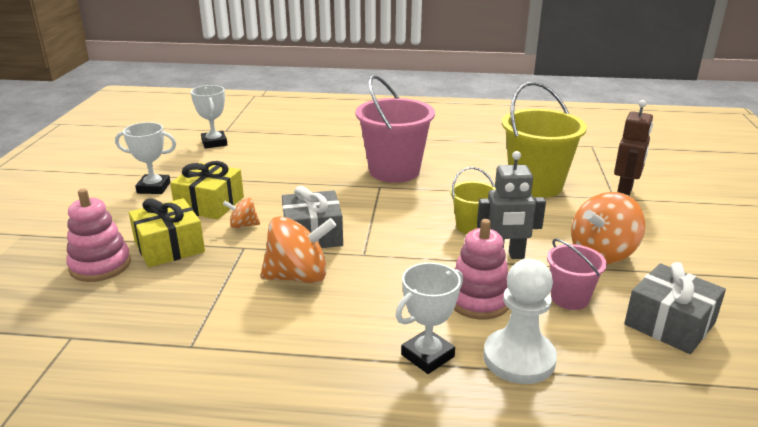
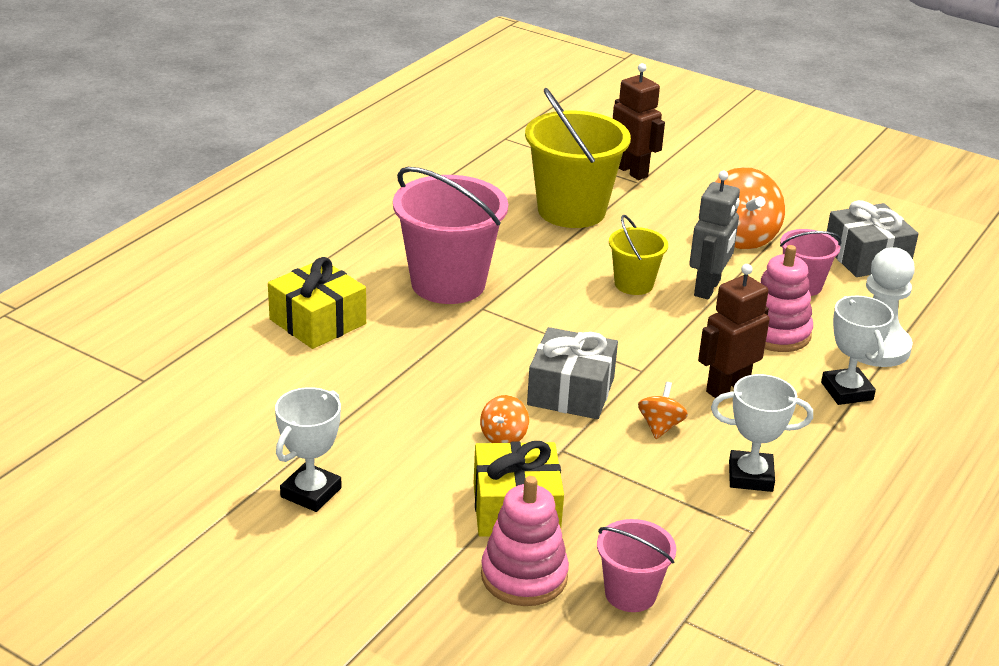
camera: 65 degrees left, 5 degrees up
(94, 308) = (630, 593): none -> pink bucket
(210, 204) = (415, 451): yellow gift -> yellow gift (317, 322)
(214, 143) = (188, 402): white trophy -> white trophy (750, 476)
(298, 277) = (660, 426): orange spinning top -> orange spinning top, size x0.51
(374, 294) = (727, 388): none -> brown robot

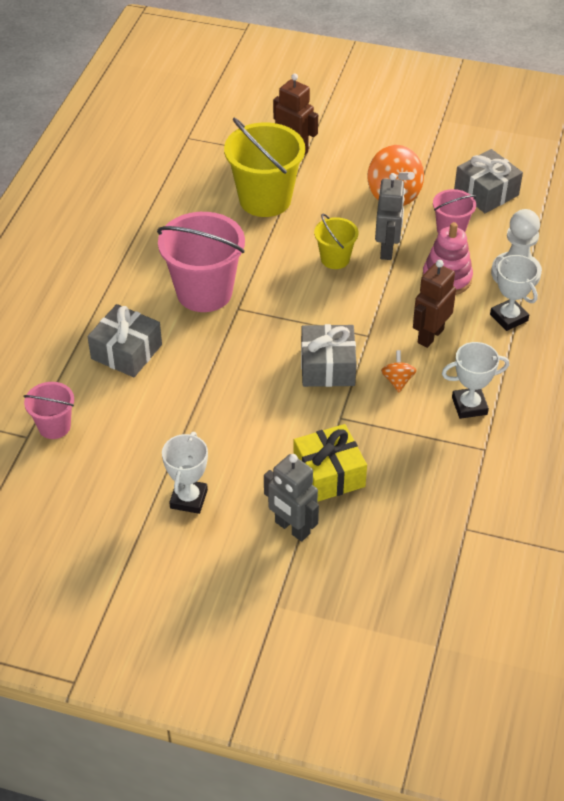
camera: 15 degrees left, 15 degrees up
(317, 322) = (126, 352): yellow gift -> grey gift
(433, 559) = (292, 528): none -> grey robot
(504, 437) = (298, 417): orange spinning top -> none
(524, 576) = (354, 525): pink stacking toy -> none
(630, 593) = (425, 519): pink bucket -> pink bucket (54, 426)

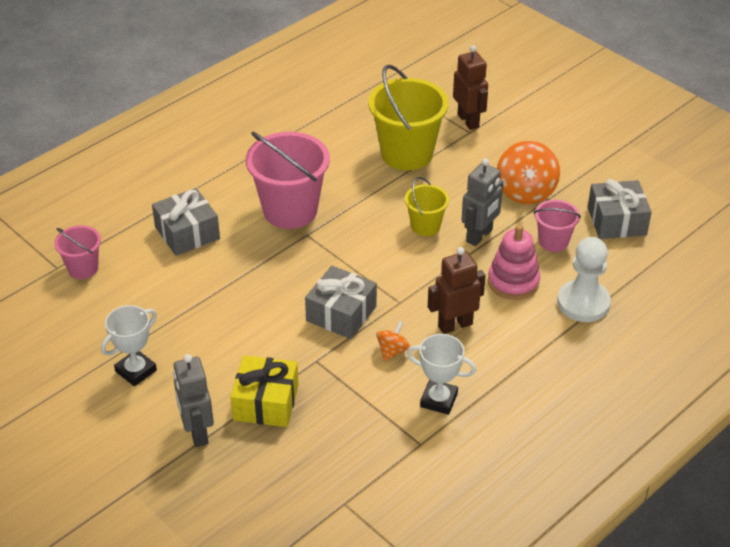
camera: 30 degrees right, 5 degrees down
(508, 317) = (542, 339): white trophy -> none

